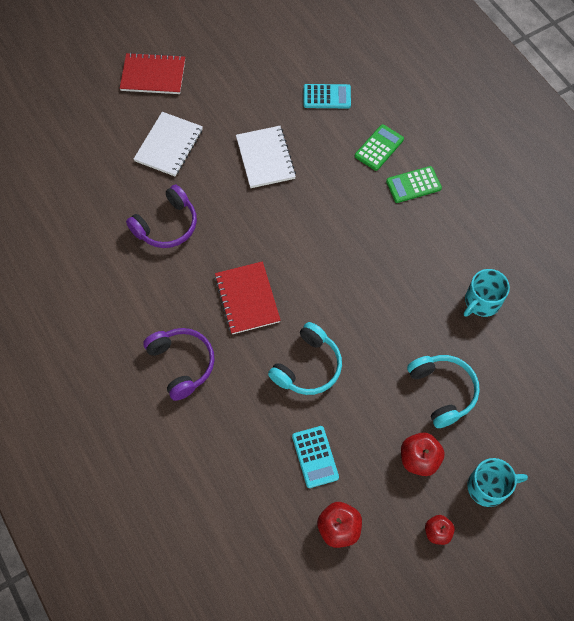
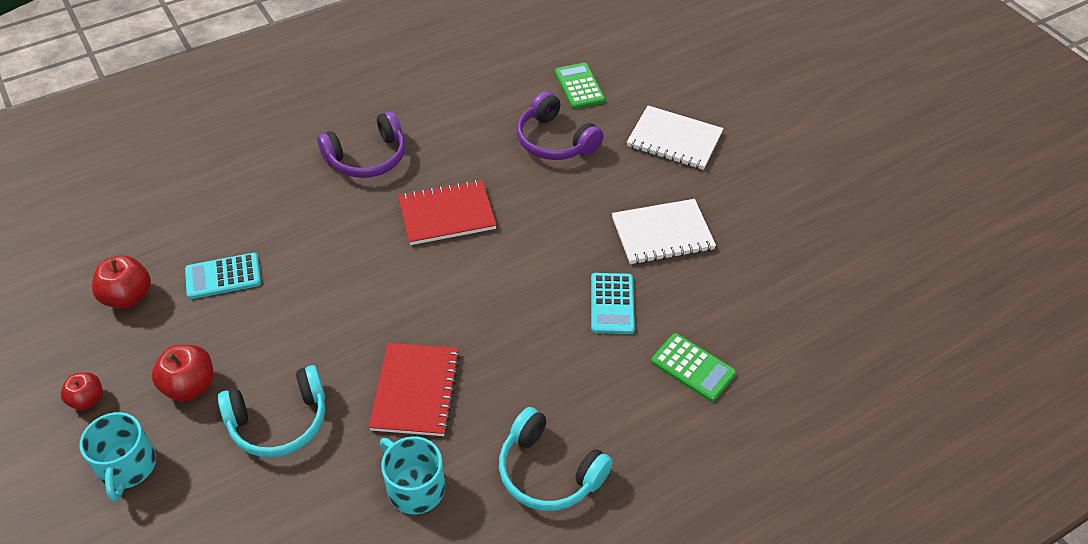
camera: 90 degrees right, 15 degrees down
(153, 75) = (784, 123): red notebook -> red notebook (416, 391)
(307, 366) = (344, 272): turquoise headphones -> turquoise headphones (549, 472)
(327, 96) = (781, 305): turquoise calculator -> turquoise calculator (612, 304)
(413, 185) = (626, 409): green calculator -> green calculator (579, 86)

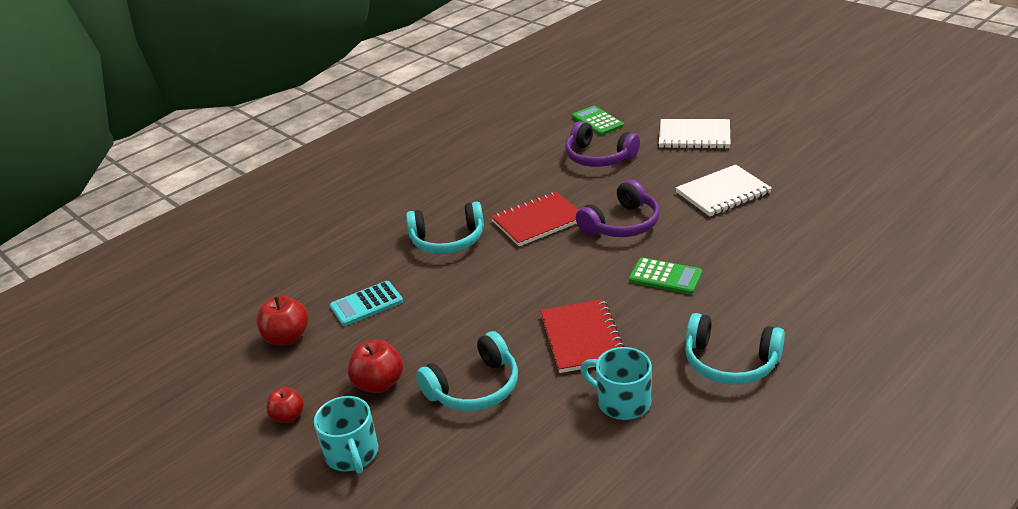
camera: 10 degrees left, 15 degrees down
(342, 213) = (448, 240): none -> turquoise headphones
(367, 157) = (448, 201): purple headphones -> purple headphones (621, 224)
(612, 304) = (711, 244): turquoise calculator -> none
(693, 367) = (803, 267): green calculator -> green calculator (665, 277)

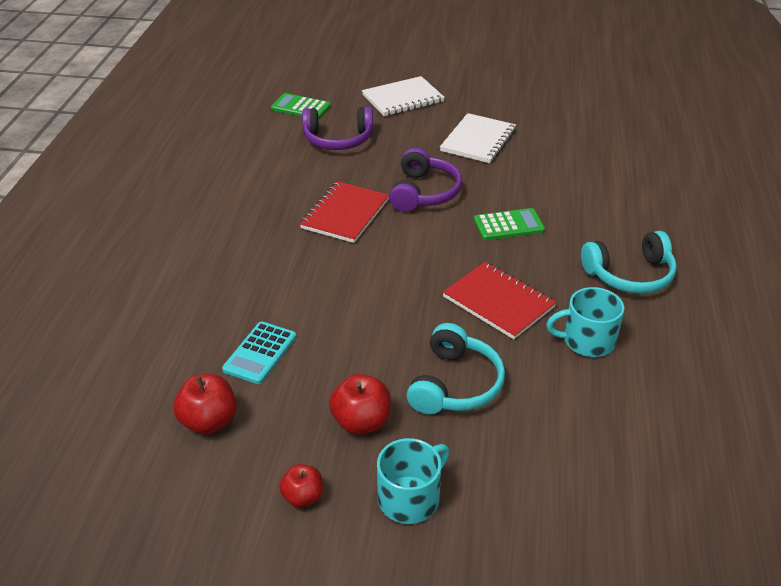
camera: 40 degrees left, 5 degrees up
(352, 453) = (410, 498): turquoise mug -> turquoise mug turned 75 degrees counterclockwise
(448, 240) = (276, 261): turquoise headphones -> none

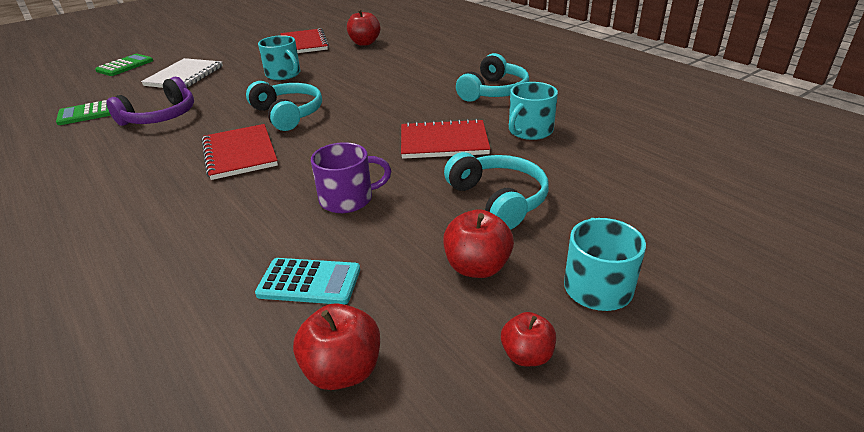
camera: 45 degrees left, 5 degrees down
(260, 353) = (309, 282): turquoise calculator -> turquoise calculator turned 60 degrees counterclockwise
(359, 306) = (348, 199): none -> purple mug
(424, 193) = (288, 114): purple headphones -> turquoise headphones
(478, 140) = (284, 74): white notebook -> turquoise mug
(508, 225) = (379, 103): green calculator -> green calculator (125, 66)
(546, 106) = (304, 43): none -> red notebook
(603, 136) = (364, 43): none -> red apple

